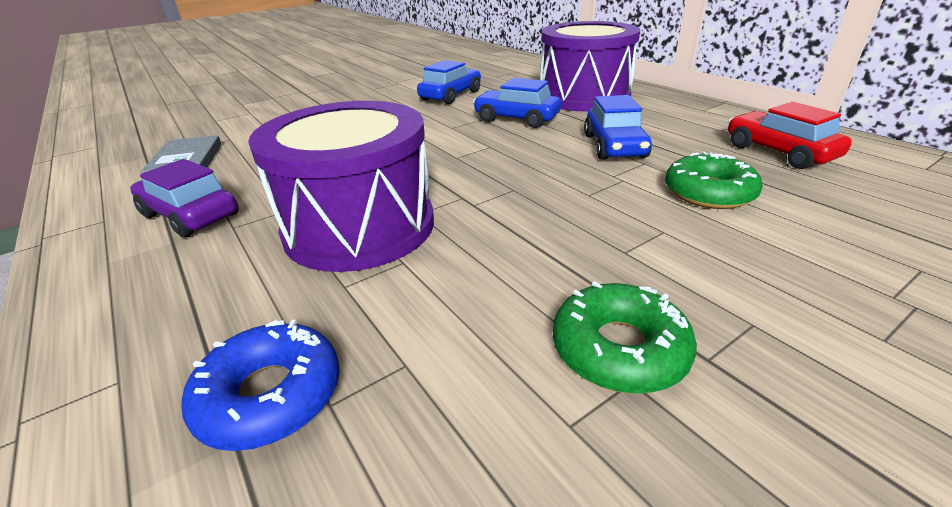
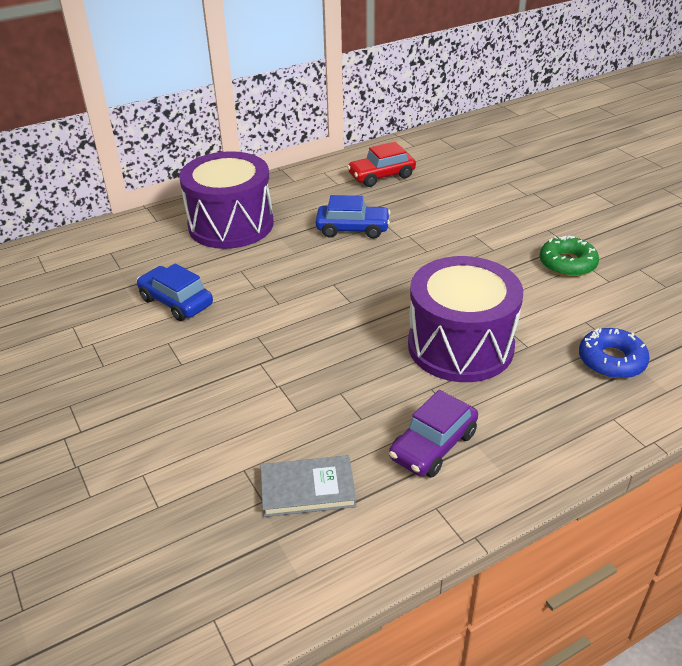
camera: 85 degrees left, 5 degrees up
(516, 119) = (273, 266): blue car -> none
(709, 192) = (431, 211): green donut -> none

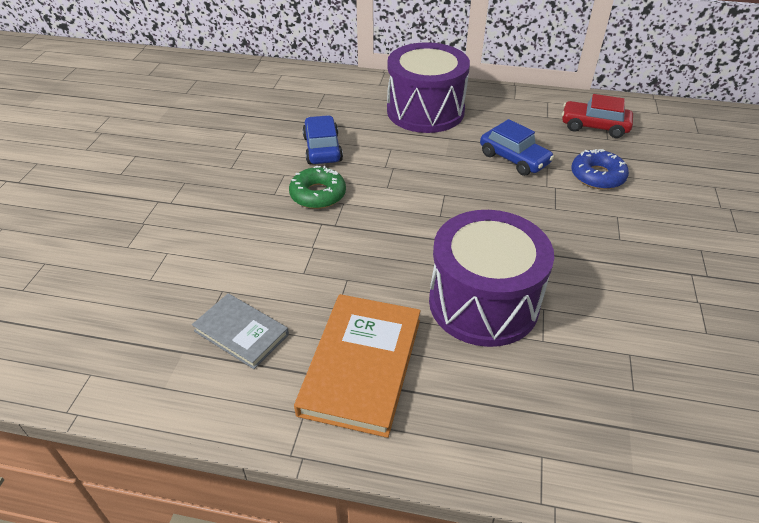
camera: 40 degrees right, 5 degrees up
(433, 445) = (361, 366): purple car -> orange book
(567, 264) = (681, 291): green donut -> green donut (318, 194)
(611, 360) = (609, 405): blue donut -> blue donut (597, 176)

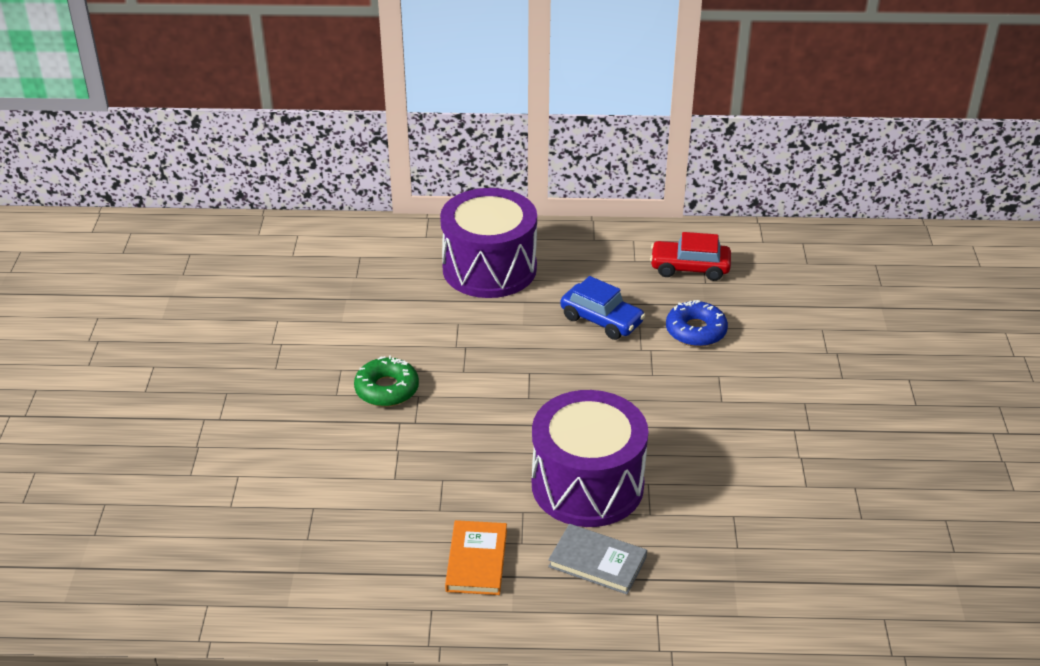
camera: 10 degrees left, 5 degrees down
(241, 333) = (347, 546): grey book -> grey book (597, 562)
(322, 149) = (377, 332): blue car -> none
(361, 366) = (476, 560): orange book -> orange book, size x0.60

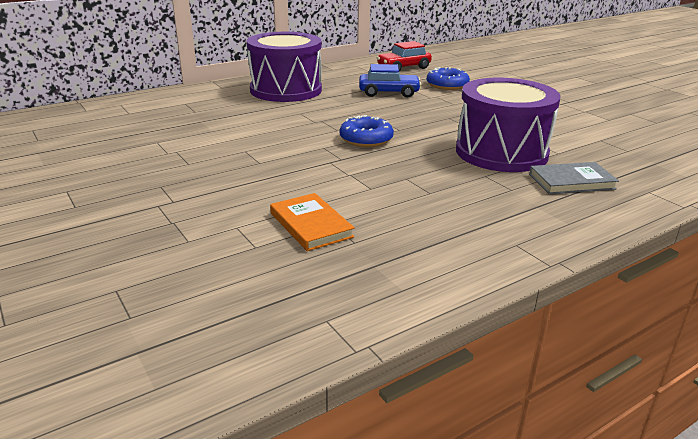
camera: 35 degrees left, 10 degrees down
(387, 389) = (295, 150): green donut -> none
(474, 400) = (366, 139): none -> blue donut
(476, 560) = (499, 208): orange book -> orange book (311, 225)

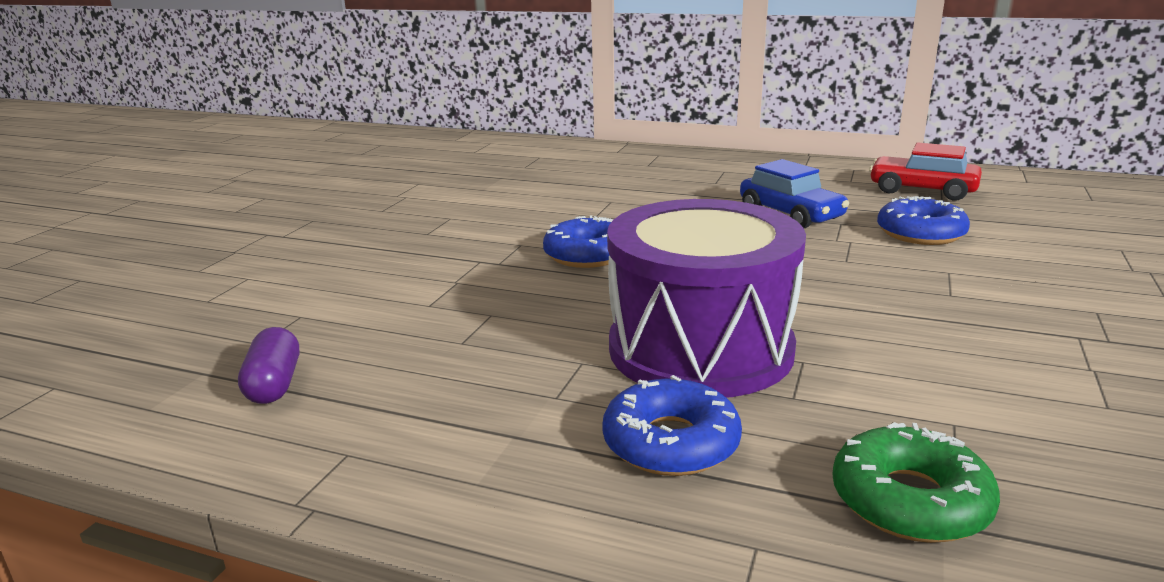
camera: 55 degrees right, 5 degrees down
(286, 90) = (672, 172): purple drum -> none
(311, 225) = (284, 307): orange book -> none
(418, 247) = (274, 384): none -> purple capsule
(571, 181) = (671, 443): grey book -> blue donut
(640, 162) = (910, 500): none -> green donut

